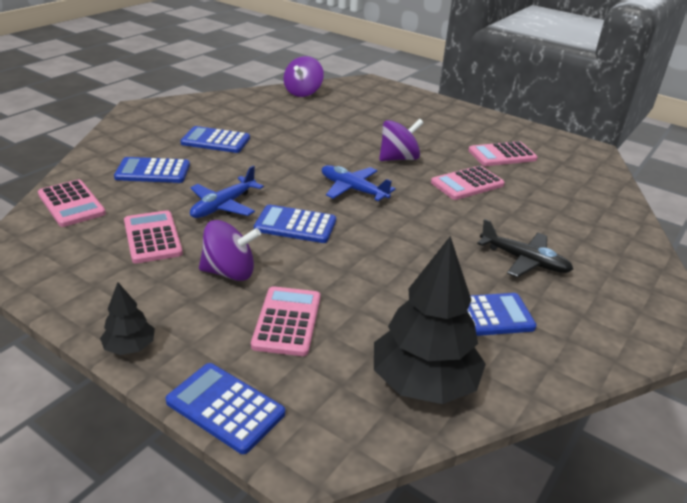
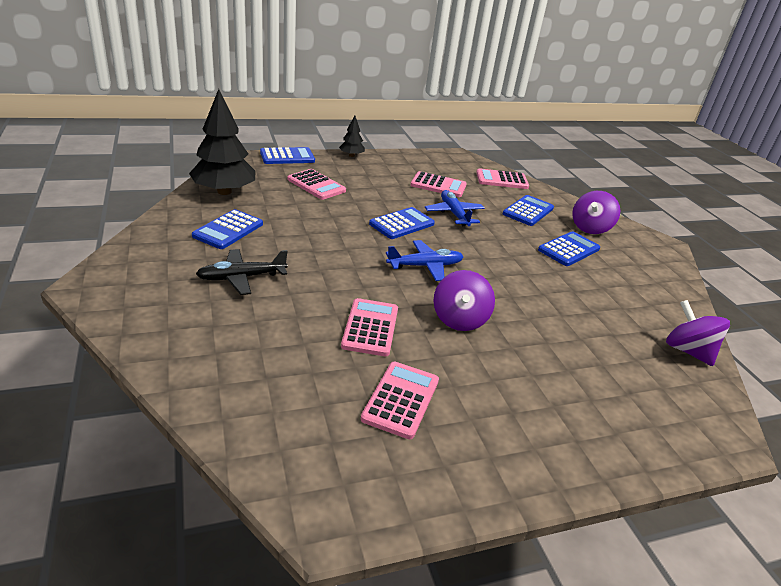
camera: 125 degrees right, 0 degrees up
(230, 272) = (377, 189): purple spinning top -> purple spinning top (590, 228)

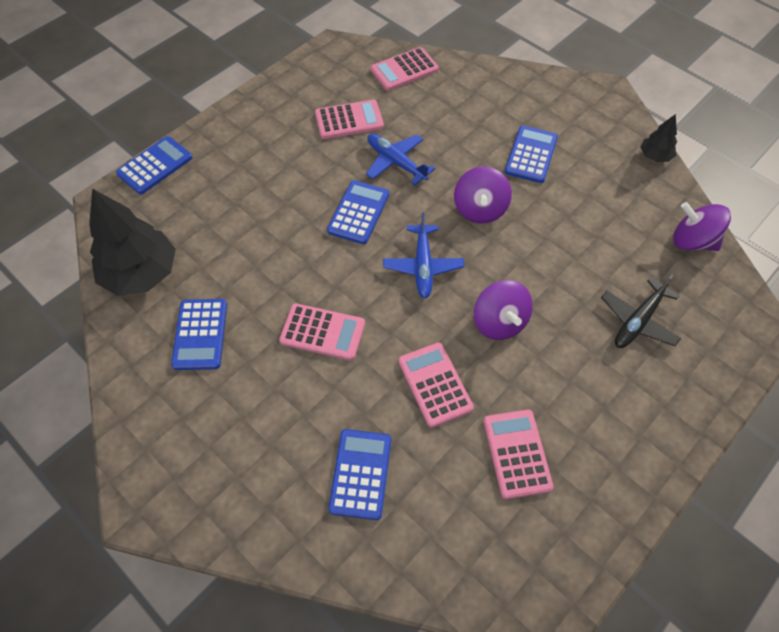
camera: 25 degrees left, 25 degrees up
(242, 277) = (273, 395): black plane -> black plane (638, 320)
(316, 185) = (227, 199): pink calculator -> pink calculator (322, 332)
(351, 155) = (222, 119): black tree -> black tree (655, 156)
(425, 266) = (423, 266): blue plane -> blue plane turned 135 degrees clockwise
(528, 211) = (461, 112): blue calculator -> blue calculator (360, 474)
(590, 228) = (531, 105): purple spinning top -> purple spinning top (480, 209)

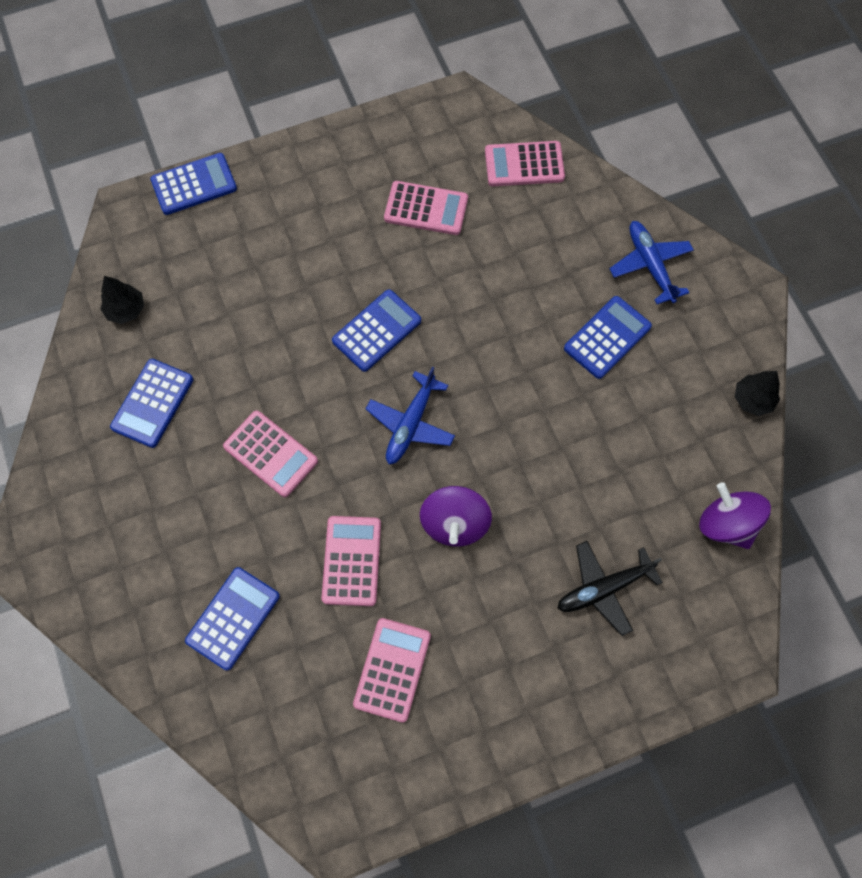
camera: 25 degrees right, 10 degrees up
(141, 274) = (126, 310): black tree -> black tree, size x0.48
(396, 162) = (449, 285): blue plane -> blue plane (650, 265)
(480, 209) = (509, 382): purple spinning top -> none

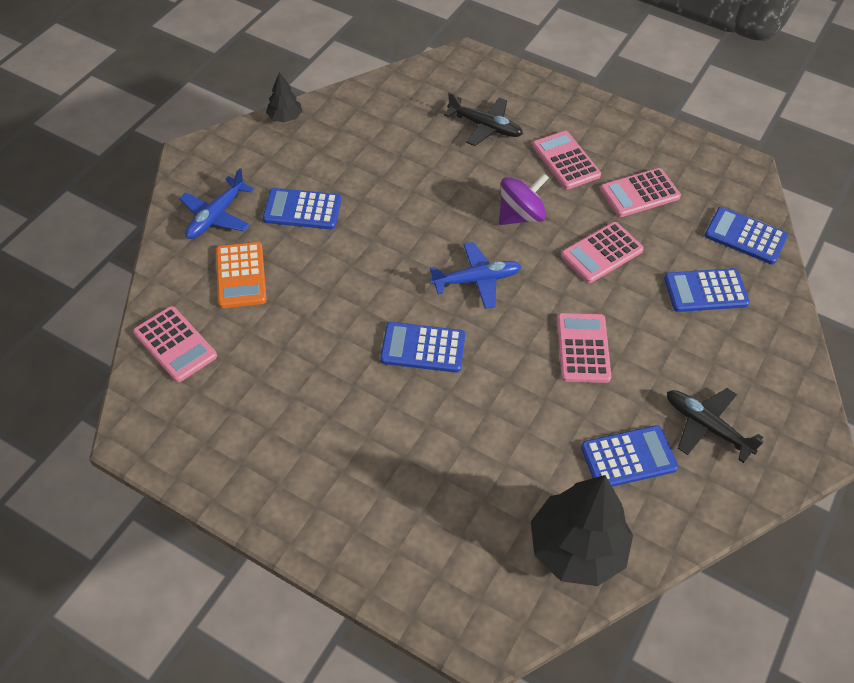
camera: 130 degrees left, 15 degrees down
(120, 486) = (707, 427): none -> black plane
(126, 310) = (576, 548): black tree -> black tree, size x2.06
(194, 184) = (405, 598): blue calculator -> blue calculator (745, 236)
(426, 208) = (278, 387): pink calculator -> pink calculator (565, 161)
(562, 246) = (241, 275): none -> orange calculator
(726, 524) = (387, 94): purple spinning top -> none

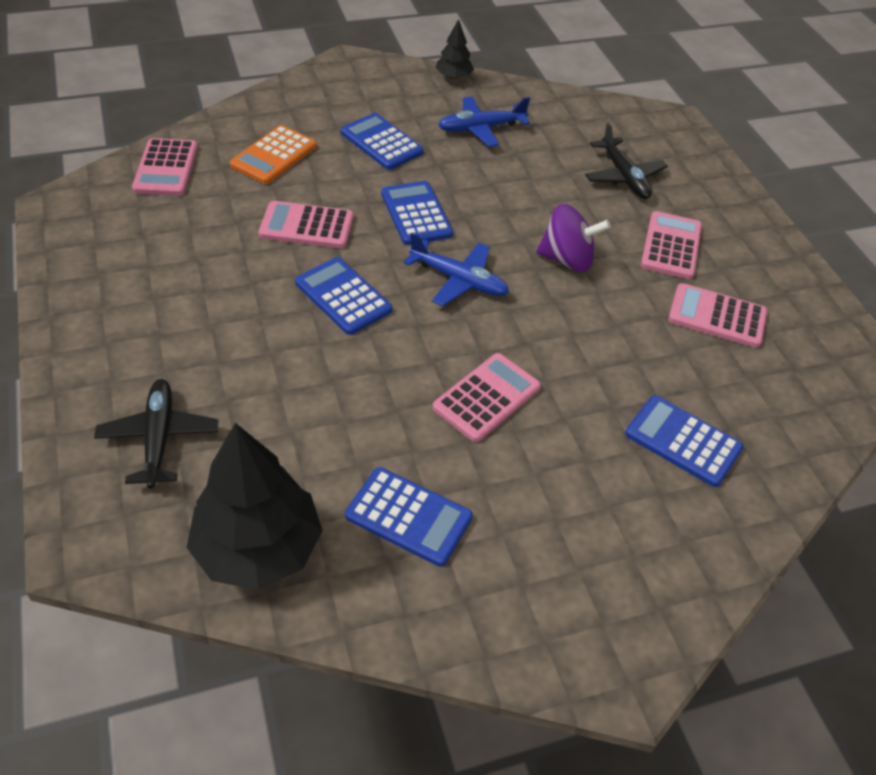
camera: 40 degrees right, 5 degrees down
(216, 216) = (311, 108): blue plane -> blue plane (481, 128)
(602, 253) = (610, 337): pink calculator -> pink calculator (307, 226)
(707, 427) = (525, 555): black plane -> black plane (159, 438)
(745, 236) = (795, 426): blue calculator -> blue calculator (416, 214)

